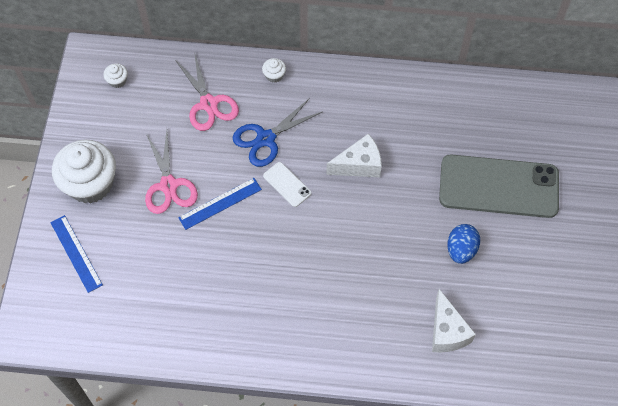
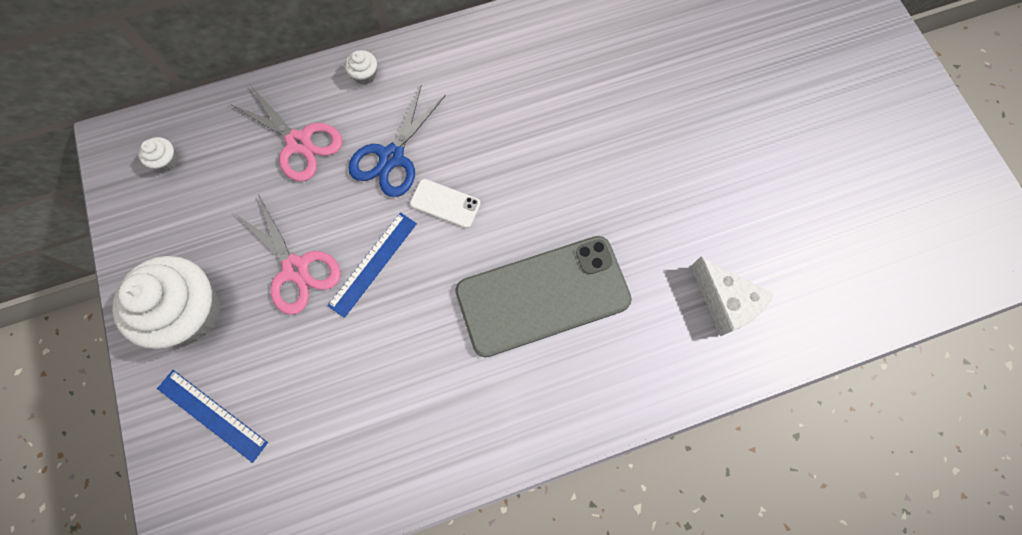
camera: 25 degrees left, 10 degrees up
(359, 165) = (520, 142): white cheese -> none
(461, 250) = (689, 195): blue egg -> none
(498, 186) = (692, 101): grey phone -> grey phone (542, 295)

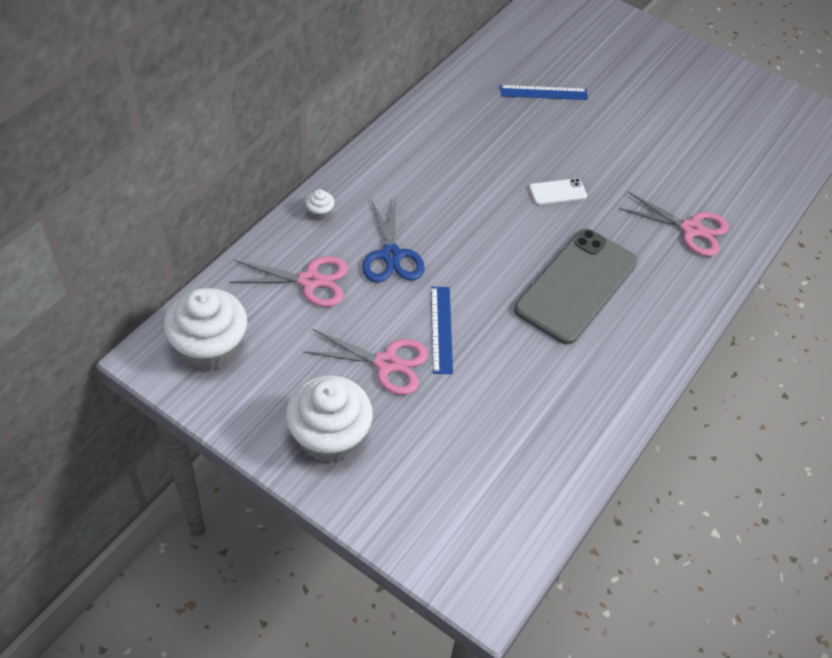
camera: 40 degrees left, 20 degrees down
(166, 161) = (209, 347): white cupcake -> white cupcake, size x2.47
(212, 415) = (413, 492): blue ruler -> blue ruler (543, 93)
(445, 203) = (458, 265): white phone -> white phone (557, 192)
(724, 303) = (691, 229): white cheese -> pink scissors

